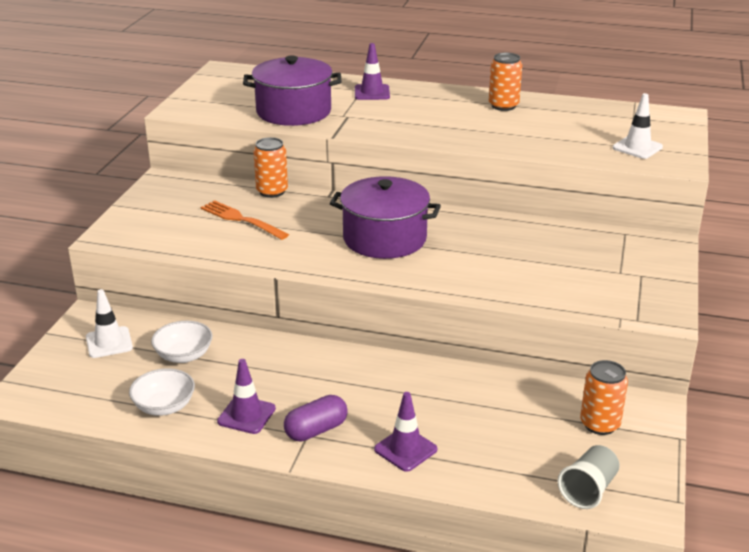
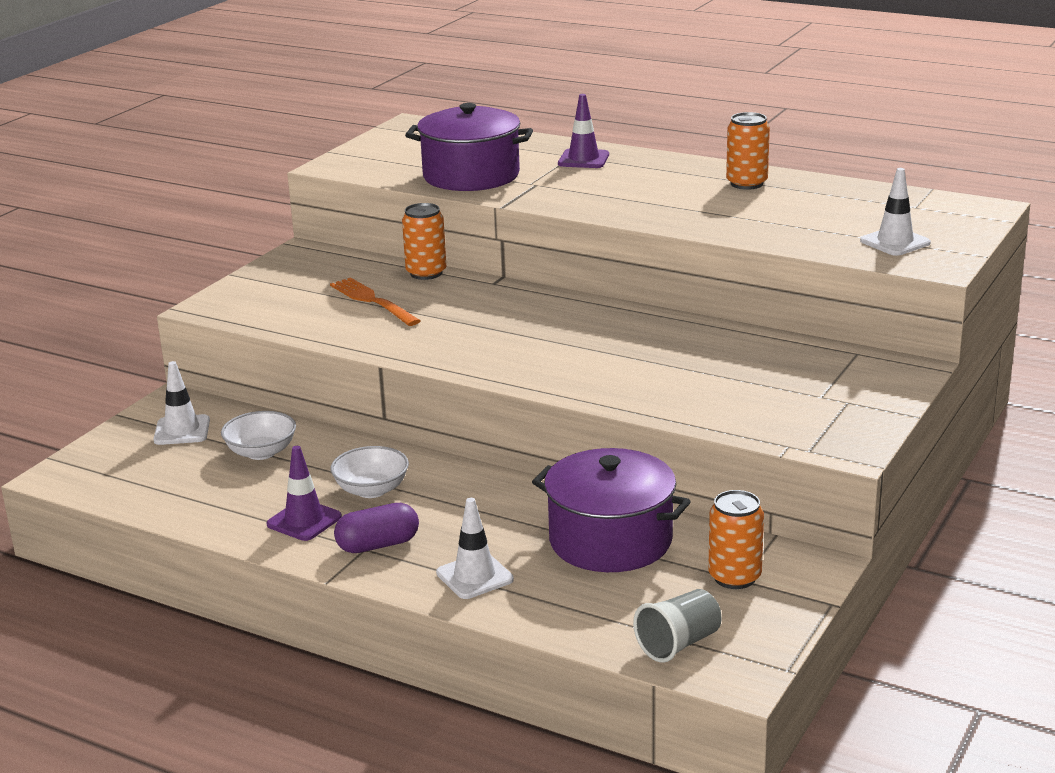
camera: 15 degrees right, 5 degrees down
(164, 406) = (214, 502): white bowl -> white bowl (371, 490)
(384, 238) = (537, 335): purple pot -> purple pot (610, 540)
(405, 449) = (474, 576): purple traffic cone -> white traffic cone

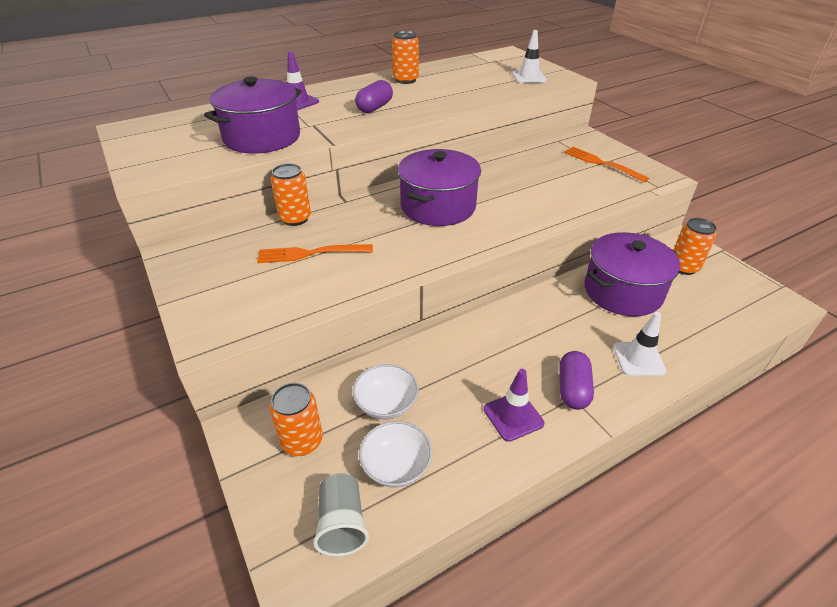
camera: 60 degrees left, 15 degrees up
(182, 430) = (302, 441): white traffic cone -> orange can
(371, 490) = (492, 365): white bowl -> white bowl (396, 466)
(547, 330) = (438, 206): none -> purple pot
(628, 195) = (375, 108): none -> purple capsule
(678, 644) = (747, 310): grey cup -> grey cup (342, 523)
(824, 398) = (601, 163): none -> orange fork

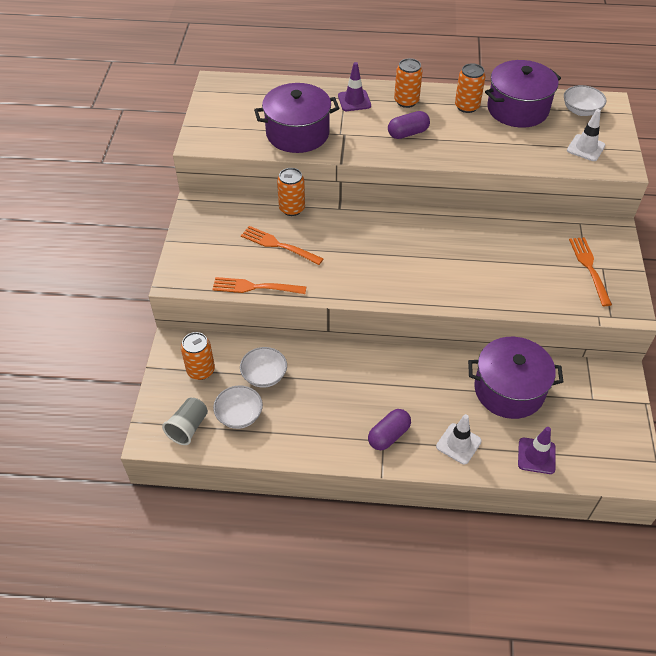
camera: 35 degrees right, 10 degrees up
(320, 302) = (255, 287): none -> orange fork
(438, 206) = (402, 246): purple pot -> purple pot (517, 109)
(496, 60) = (581, 110): none -> white bowl
(513, 416) = (332, 428): purple traffic cone -> purple traffic cone (536, 456)
(683, 267) = (588, 398): orange can -> orange can (406, 101)

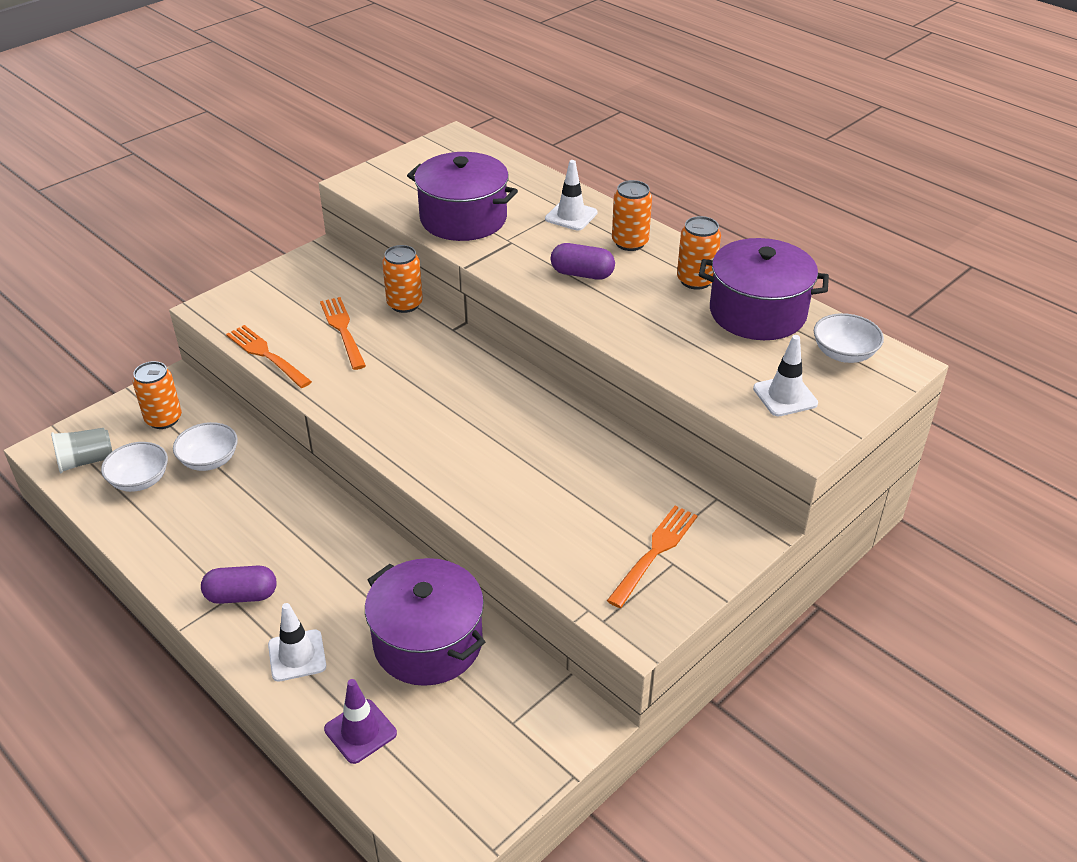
camera: 40 degrees right, 10 degrees down
(354, 101) = (571, 216): purple traffic cone -> white traffic cone

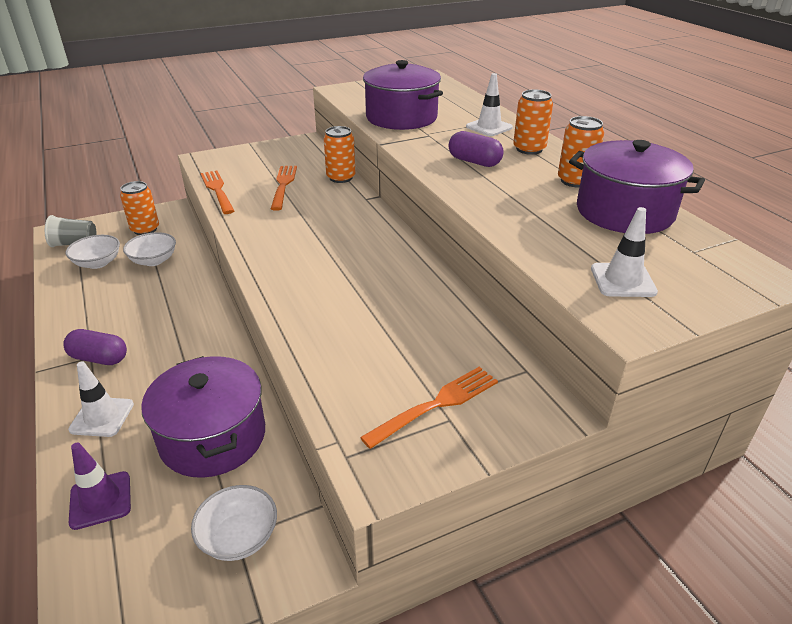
camera: 20 degrees right, 5 degrees down
(844, 354) = (704, 258): white bowl -> white bowl (239, 537)

